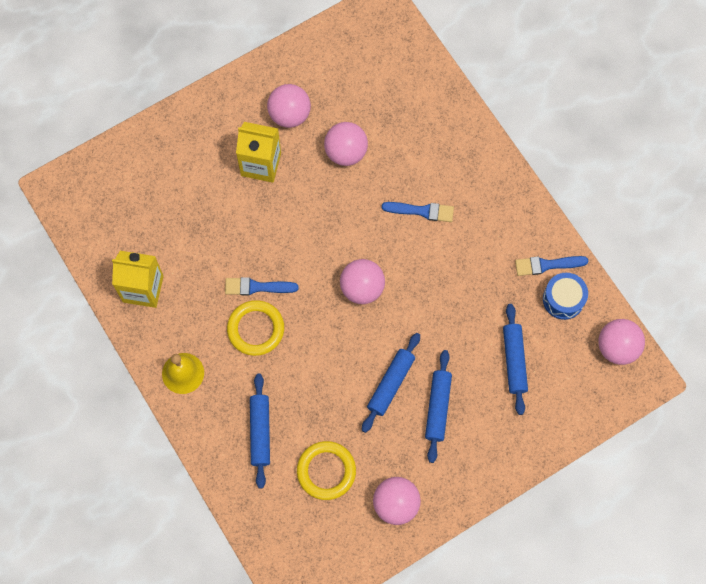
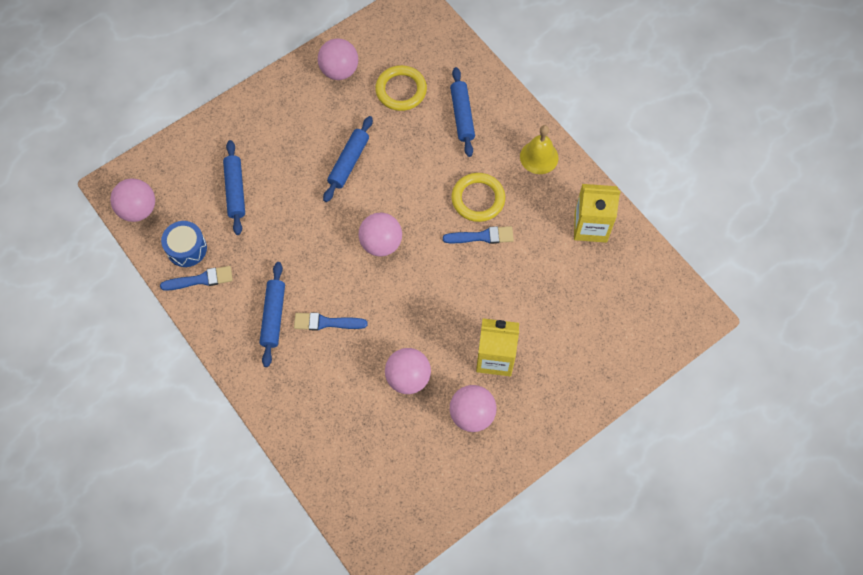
camera: 175 degrees right, 5 degrees down
(438, 407) = (305, 147): blue rolling pin -> blue rolling pin (273, 316)

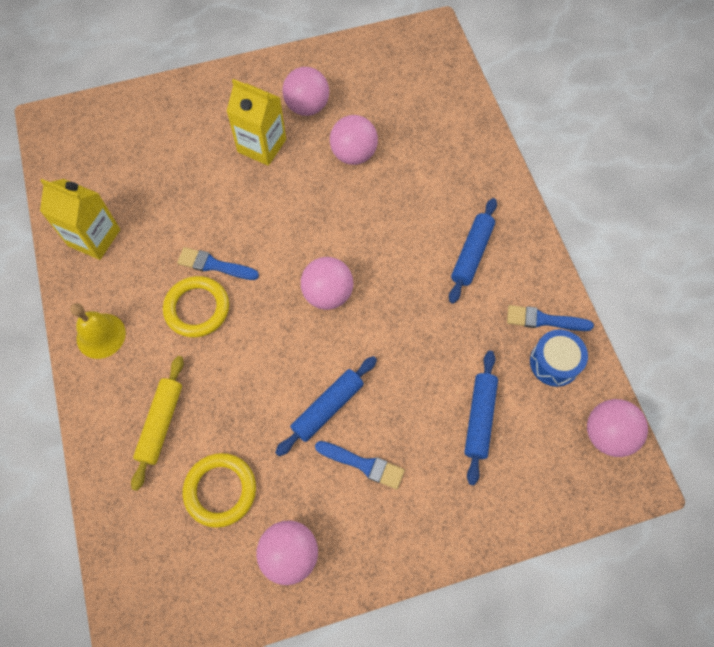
camera: 160 degrees left, 0 degrees up
(326, 322) = (417, 230): blue brush -> blue brush (363, 464)
(462, 115) = (161, 423): blue rolling pin -> yellow rolling pin

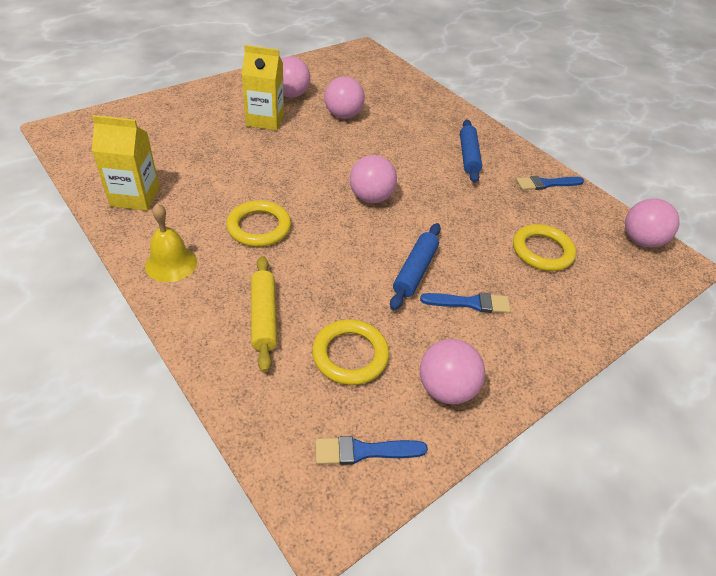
camera: 25 degrees left, 20 degrees down
(214, 265) = (260, 196): blue brush -> blue brush (364, 451)
(479, 418) = (542, 251): blue rolling pin -> yellow ring
(554, 363) = (572, 206): blue drum -> none

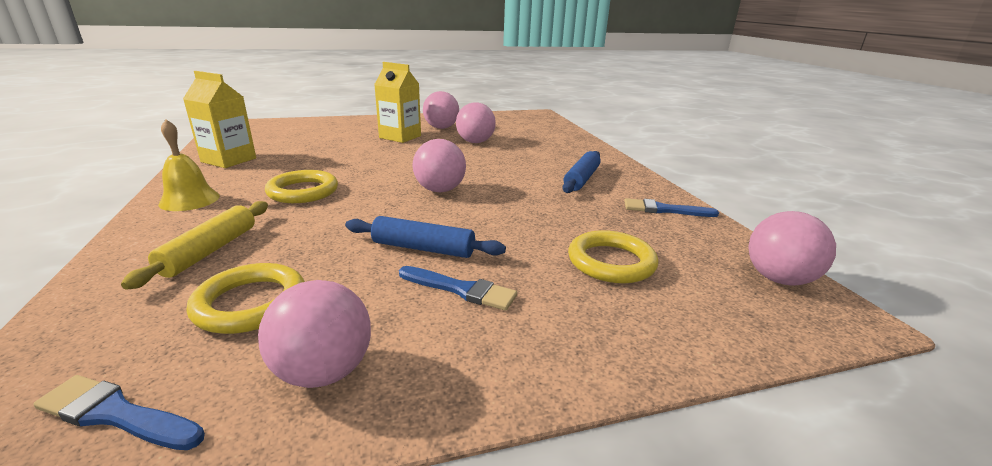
camera: 25 degrees right, 20 degrees down
(415, 271) = (423, 248): blue rolling pin -> blue rolling pin turned 60 degrees clockwise

